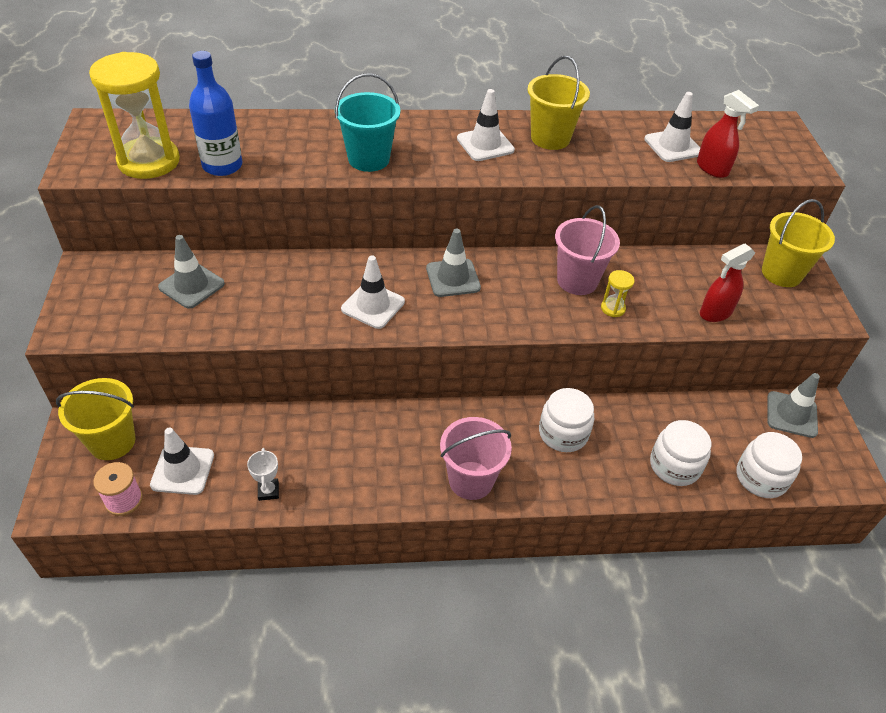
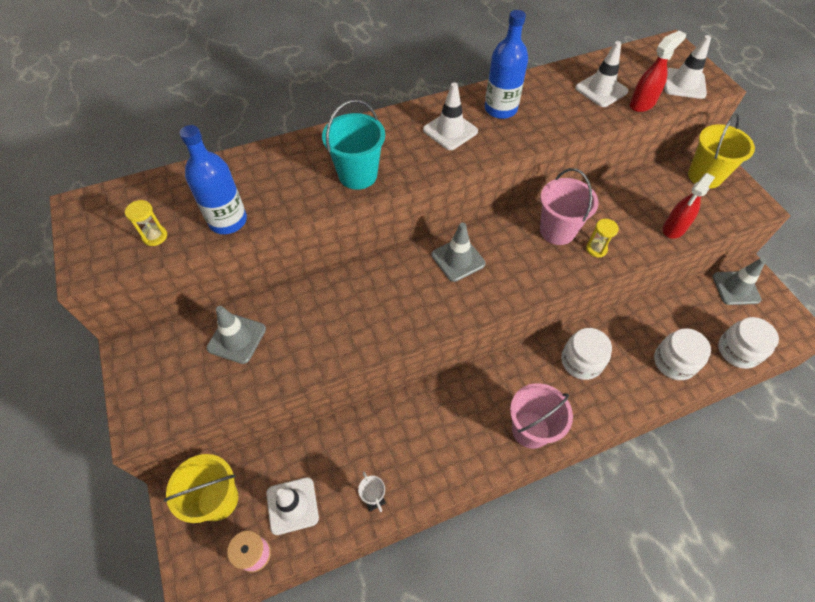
camera: 15 degrees left, 10 degrees up
(149, 161) = (155, 236): yellow hourglass -> yellow hourglass, size x0.41
(373, 305) = (404, 308): white traffic cone -> white traffic cone (684, 84)
(550, 138) = (500, 109): yellow bucket -> blue bottle
(712, 169) = (642, 104): red spray bottle -> red spray bottle turned 75 degrees counterclockwise

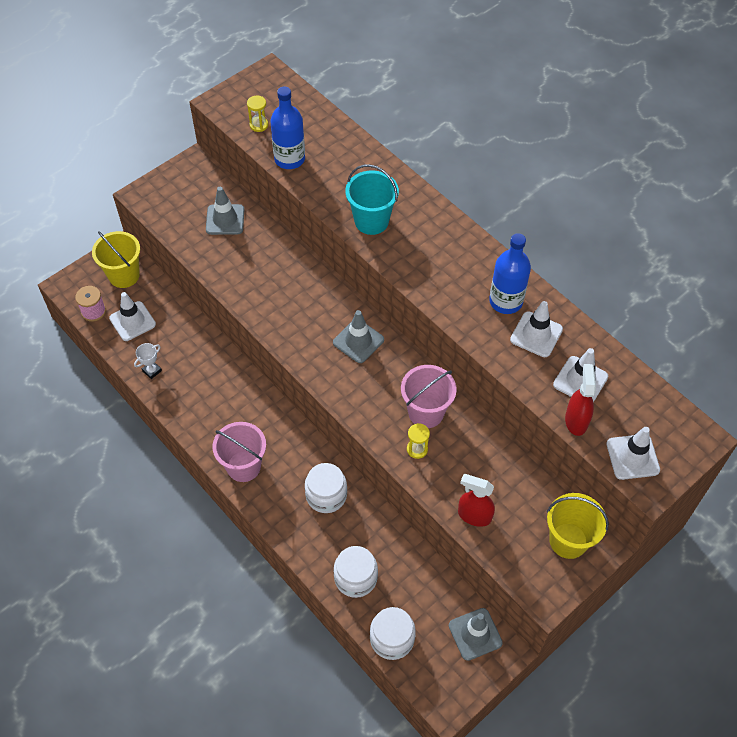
camera: 70 degrees right, 0 degrees up
(450, 131) = (456, 270): white traffic cone -> white traffic cone (536, 334)
(642, 104) = (576, 420): red spray bottle -> red spray bottle turned 120 degrees counterclockwise

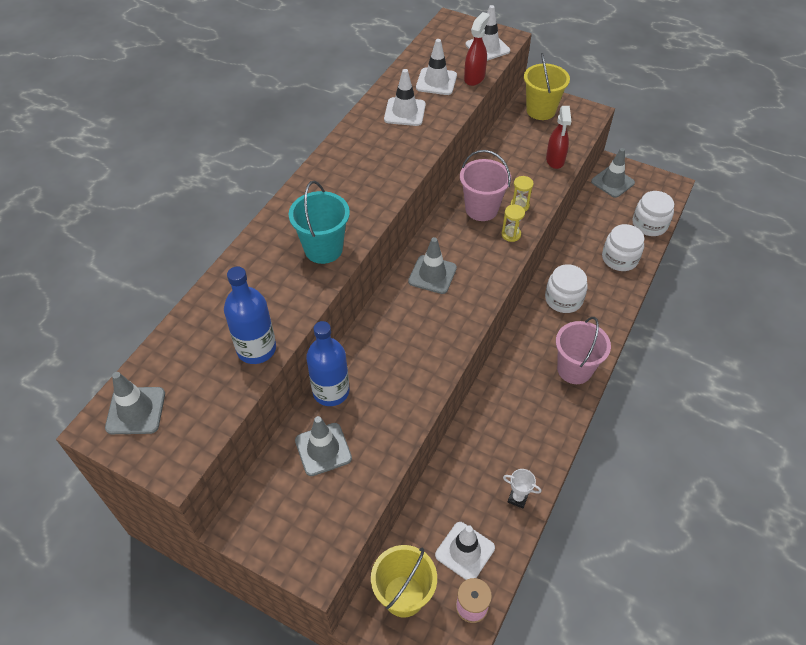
camera: 110 degrees left, 5 degrees down
(259, 125) = (206, 401): yellow hourglass -> yellow hourglass (511, 234)
(271, 90) = (136, 410): none -> grey traffic cone
(506, 301) = (379, 136): blue bottle -> blue bottle (331, 391)
(576, 420) = (474, 78): red spray bottle -> red spray bottle turned 135 degrees clockwise

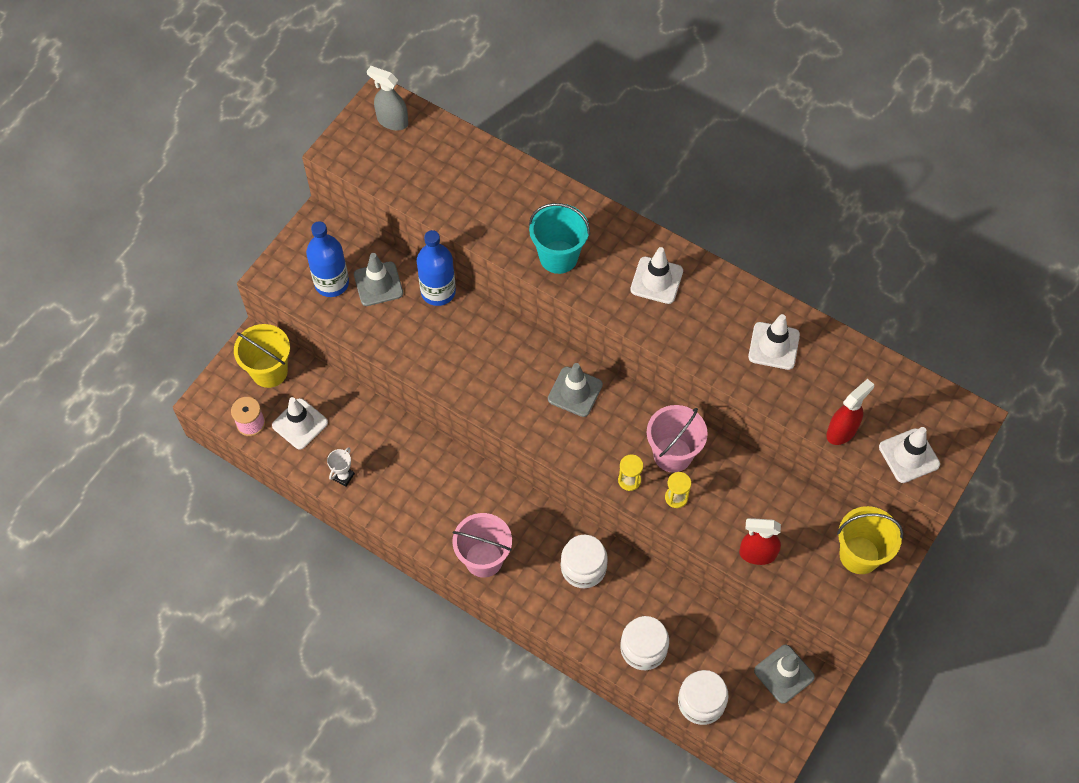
camera: 95 degrees right, 10 degrees up
(136, 410) = (392, 121): grey traffic cone -> grey spray bottle
(256, 349) = (442, 203): blue bottle -> blue bottle (331, 283)
(436, 82) = (833, 386): white traffic cone -> white traffic cone (656, 280)
(474, 78) = (842, 431): red spray bottle -> red spray bottle turned 75 degrees counterclockwise

